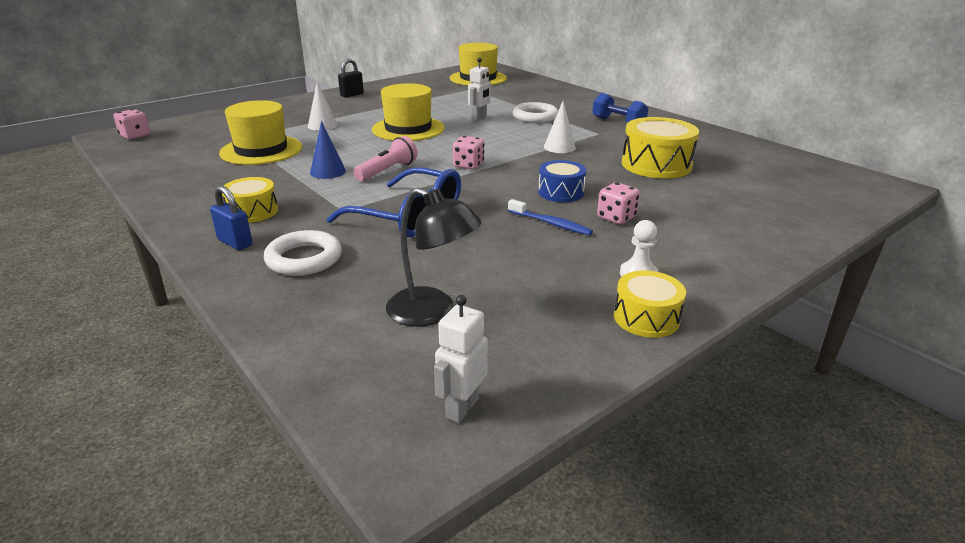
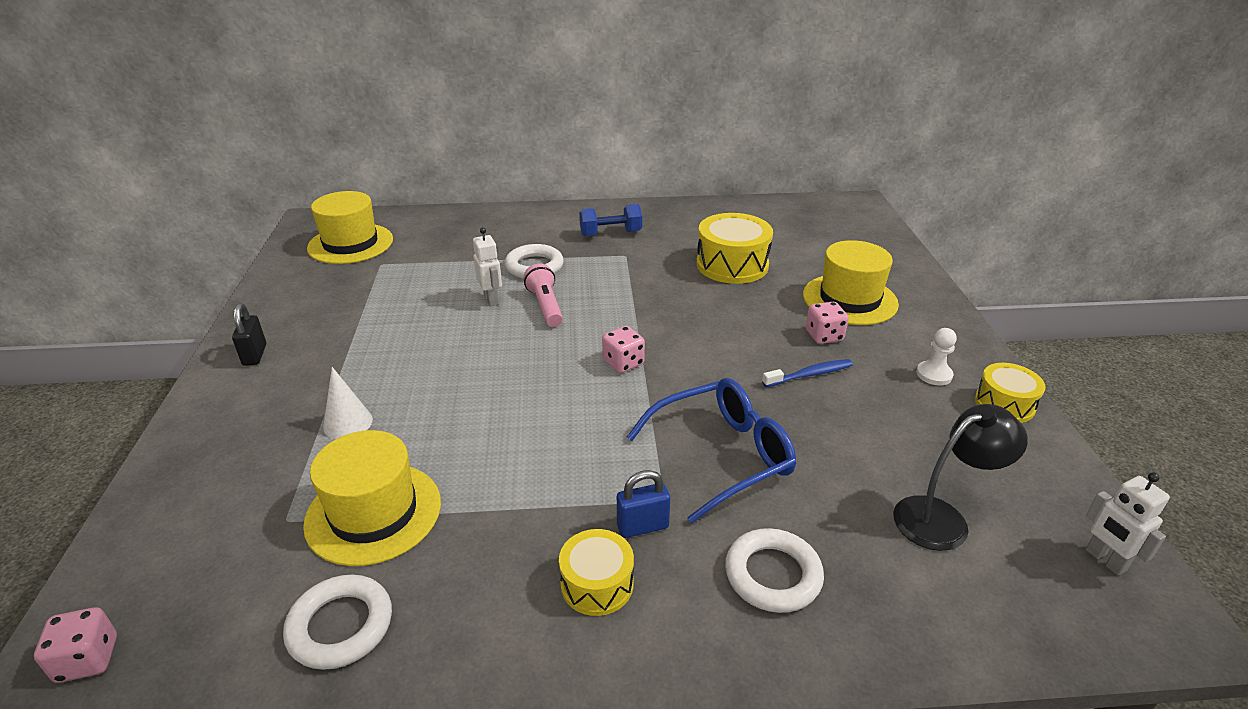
camera: 55 degrees left, 5 degrees up
(180, 167) = (340, 626): none -> white ring
(235, 242) = (683, 628): blue padlock -> blue padlock (642, 526)
(328, 172) = (529, 473): blue cone -> none
(387, 171) = (579, 424): pink flashlight -> pink flashlight (546, 306)
(408, 129) = (458, 359): yellow hat -> yellow hat (849, 299)
(559, 147) = (636, 291): white cone -> none
(561, 192) = (746, 339): blue drum -> none

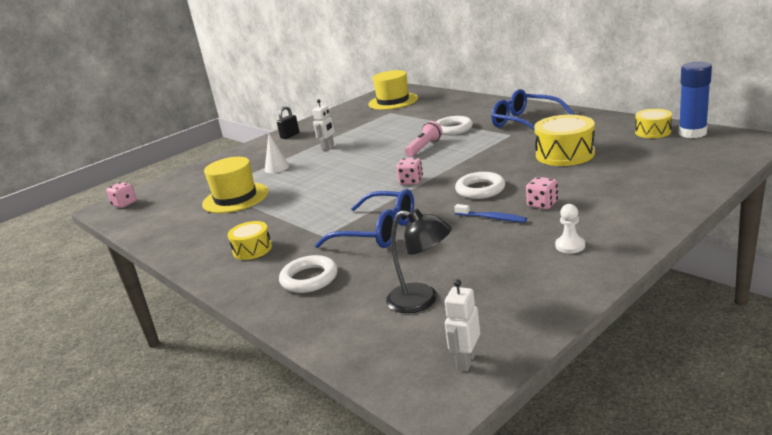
camera: 55 degrees right, 10 degrees down
(340, 626) = (176, 224): white ring -> white ring (480, 189)
(491, 299) = (406, 138): white robot -> white robot (328, 147)
(610, 233) = (524, 122): blue dumbbell -> blue glasses
(642, 526) = (299, 240): blue padlock -> none
(800, 207) = (692, 133): none -> blue glue stick
(849, 299) = (604, 192): yellow hat -> none
(1004, 404) = (583, 277): yellow drum -> yellow drum (653, 132)

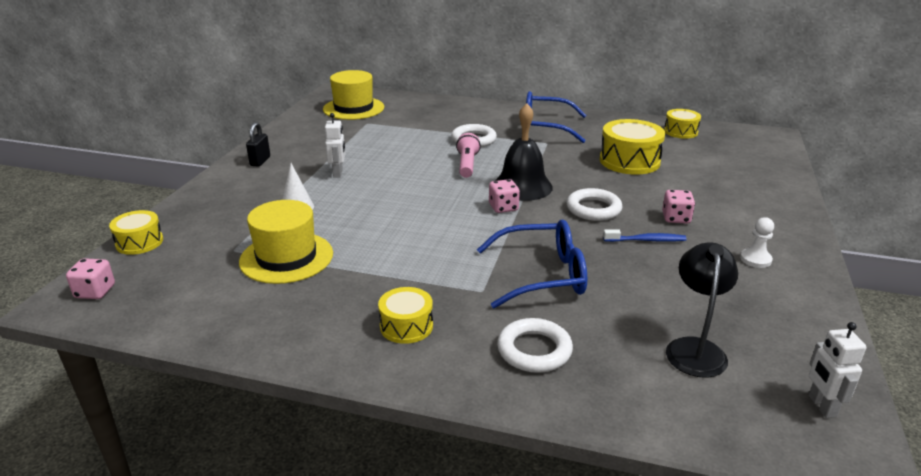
camera: 35 degrees left, 5 degrees up
(172, 179) = (139, 242): none -> yellow drum
(422, 300) = (695, 348): black lamp -> black lamp turned 75 degrees counterclockwise
(445, 167) = (522, 186): none -> black bell
(692, 133) = (715, 131): blue glue stick -> none

